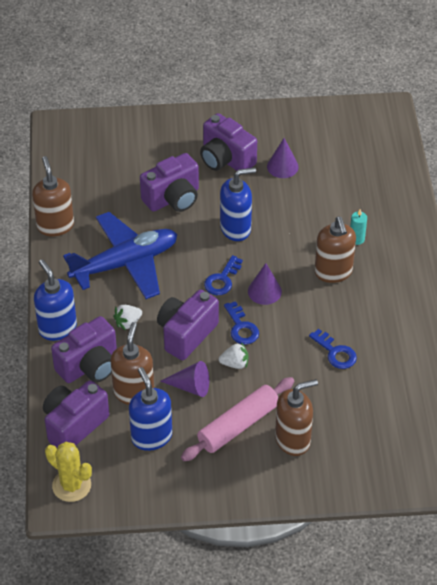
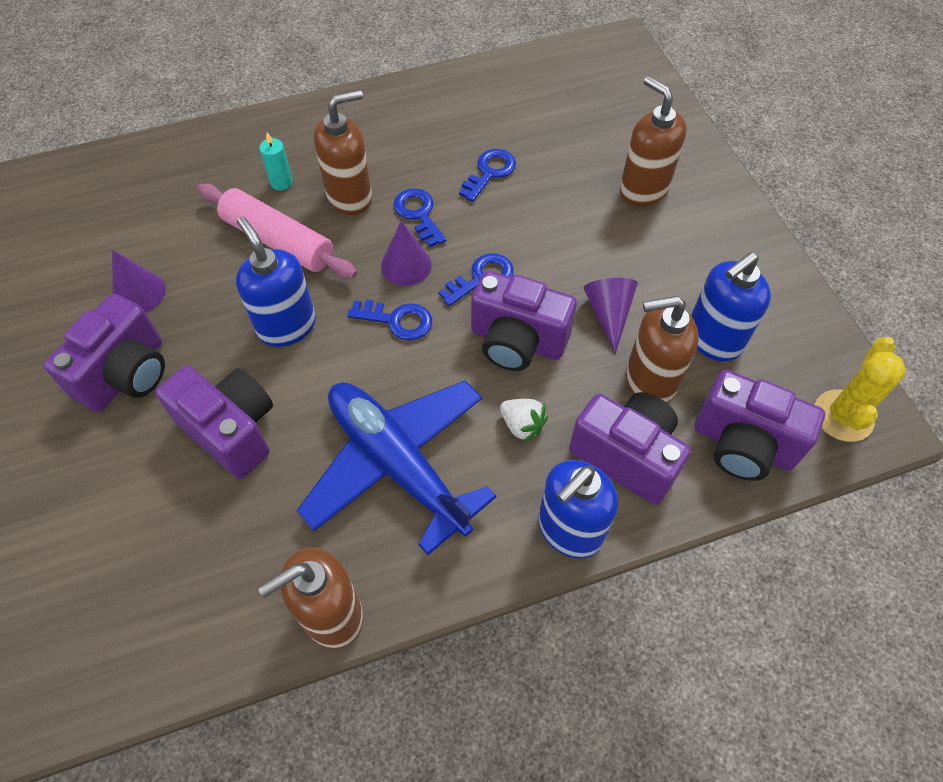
camera: 105 degrees left, 10 degrees up
(235, 363) = (548, 272): white strawberry -> none
(238, 425) = (648, 247): pink rolling pin -> pink rolling pin (278, 241)
(307, 305) = (418, 214): none -> blue key

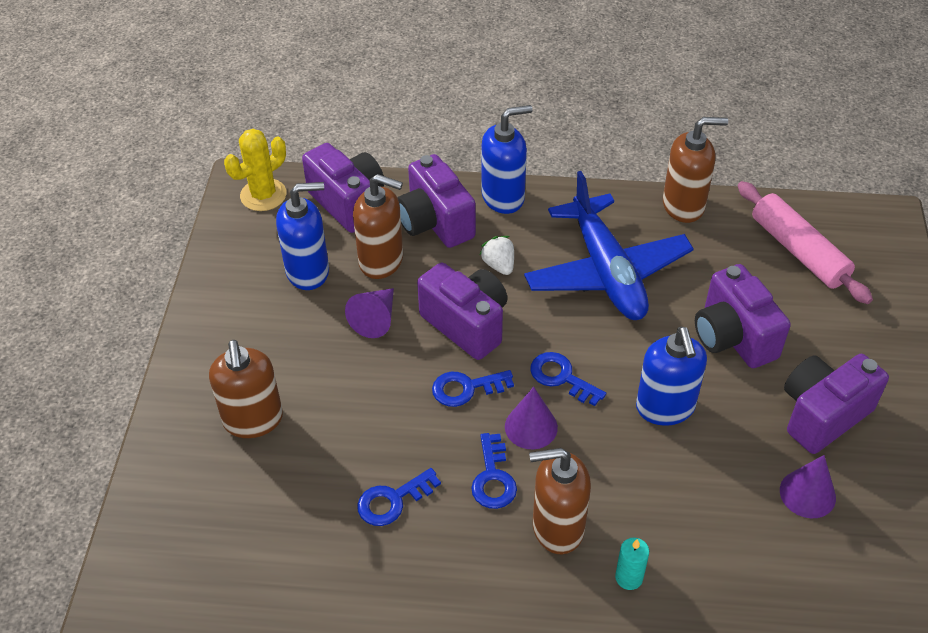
camera: 155 degrees left, 10 degrees down
(278, 241) = (651, 501): pink rolling pin -> pink rolling pin (798, 251)

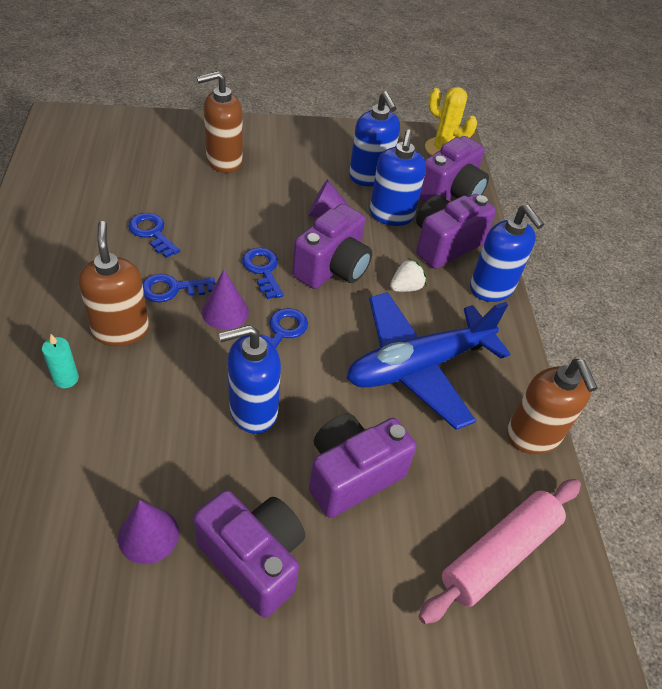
camera: 75 degrees right, 0 degrees up
(381, 261) = (391, 215): brown soap dispenser -> blue soap dispenser

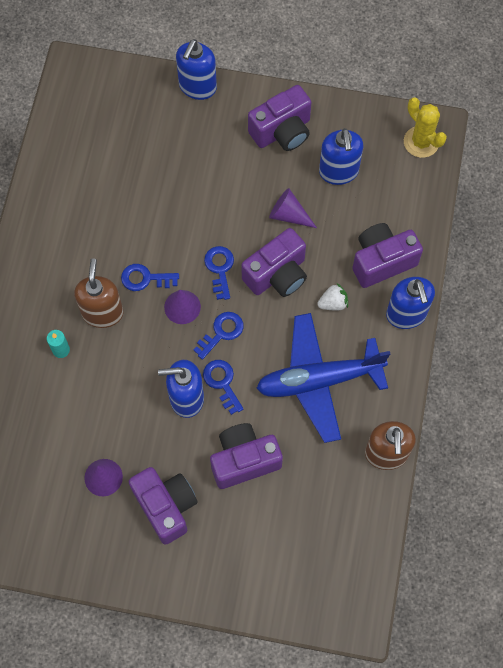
camera: 20 degrees right, 20 degrees up
(152, 233) = (137, 217): blue key -> blue key (222, 383)
(224, 161) = (210, 138): brown soap dispenser -> none
(391, 215) = (344, 221): blue soap dispenser -> blue soap dispenser (197, 87)
(450, 193) = (408, 201): purple camera -> purple camera (282, 131)
(499, 554) = (327, 535): pink rolling pin -> none

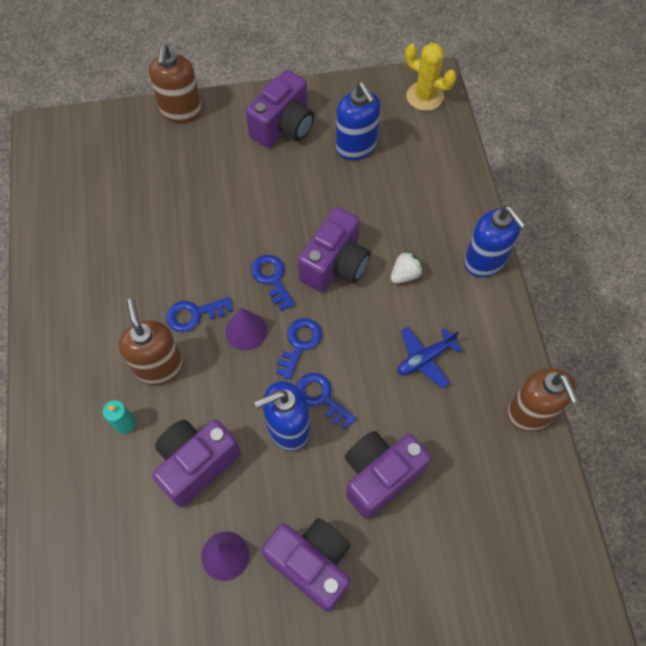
camera: 20 degrees left, 5 degrees down
(197, 87) = (181, 111): blue soap dispenser -> brown soap dispenser
(289, 215) = (323, 202): purple cone -> none
(319, 380) = (425, 358): blue plane -> blue plane, size x0.47
(382, 261) = (436, 218): purple camera -> purple camera (196, 464)

